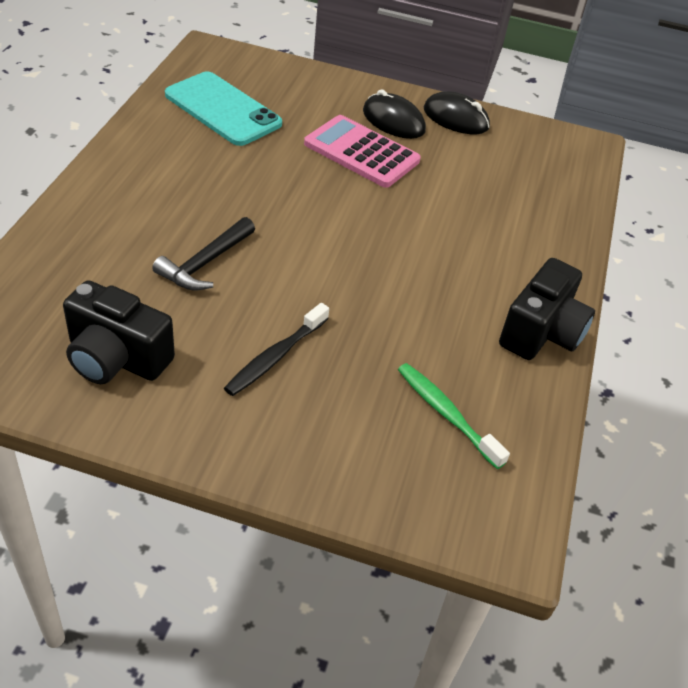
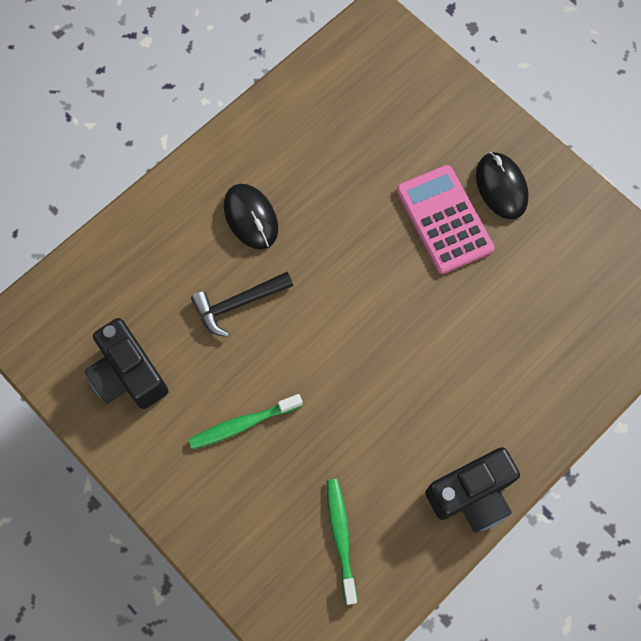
camera: 35 degrees right, 25 degrees up
(223, 109) = (346, 115): turquoise phone -> none
(275, 357) = (242, 424): black toothbrush -> green toothbrush
(456, 118) = (567, 205): black mouse -> black mouse (251, 218)

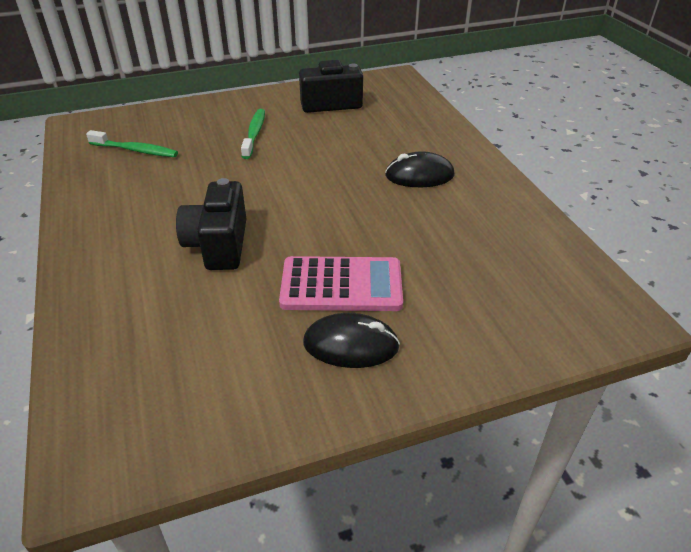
camera: 115 degrees right, 30 degrees down
(238, 303) = (347, 152): black hammer -> none
(472, 495) = (86, 215): black camera -> black camera (218, 245)

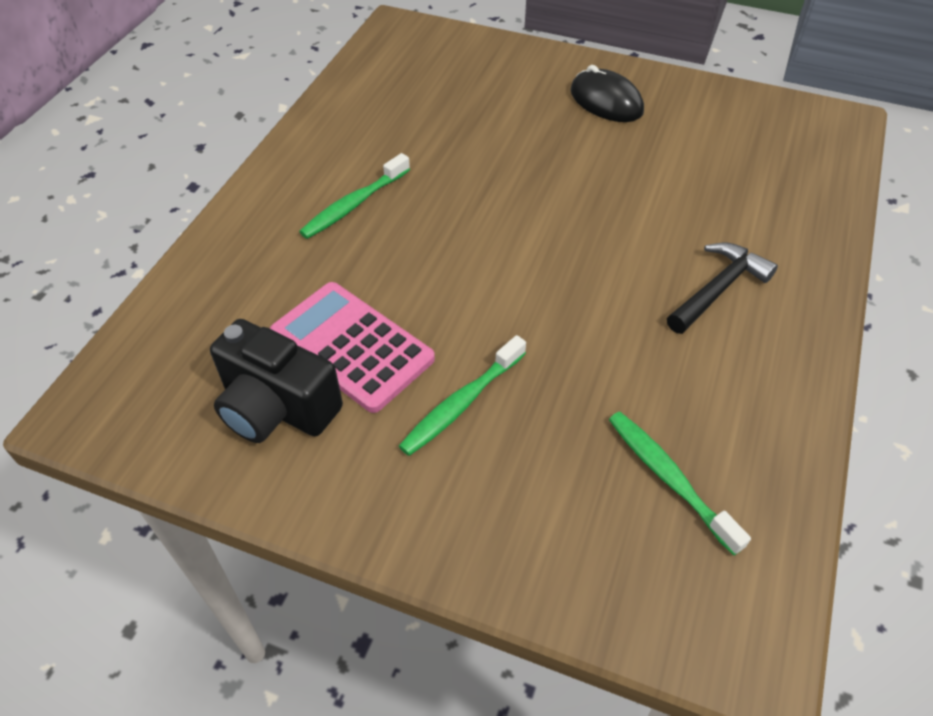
camera: 140 degrees left, 10 degrees up
(150, 235) = (718, 289): none -> black hammer
(218, 245) = (649, 237): black camera -> none
(341, 285) = (568, 142): pink calculator -> pink calculator (351, 346)
(419, 175) = (354, 204): black mouse -> green toothbrush

